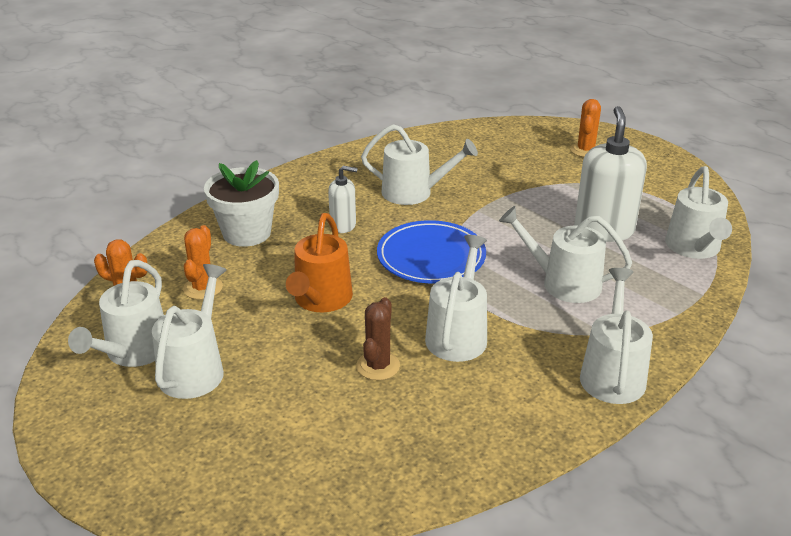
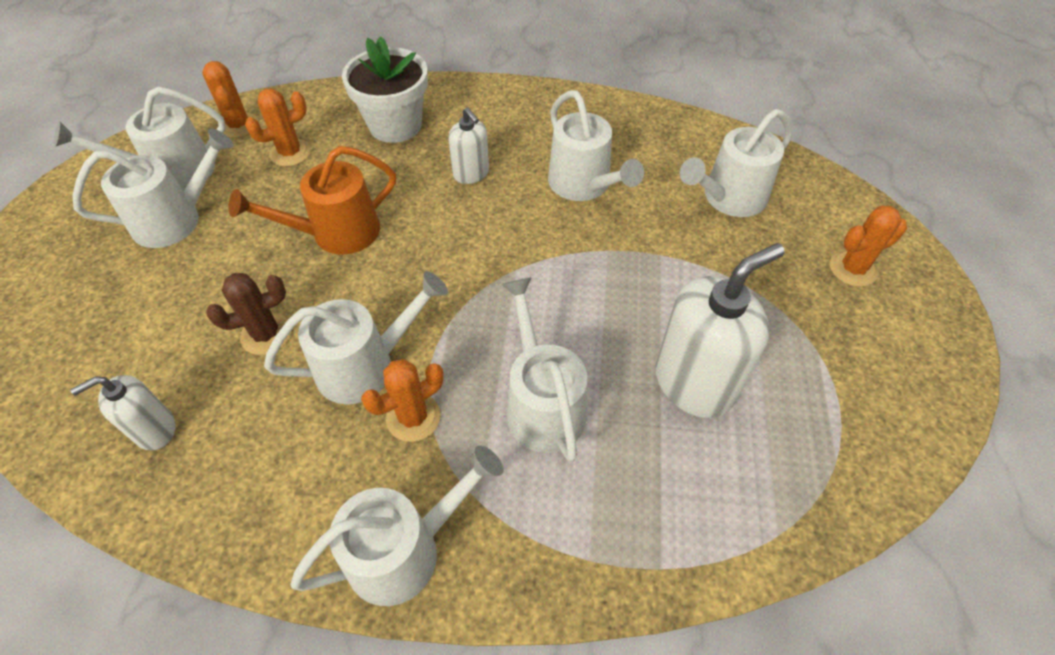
camera: 50 degrees right, 20 degrees up
(405, 448) = (155, 430): none -> white soap dispenser
(431, 257) = (481, 266): blue plate -> none
(521, 332) = (413, 417): none -> orange cactus
(694, 248) = (760, 503): white watering can -> white watering can (729, 198)

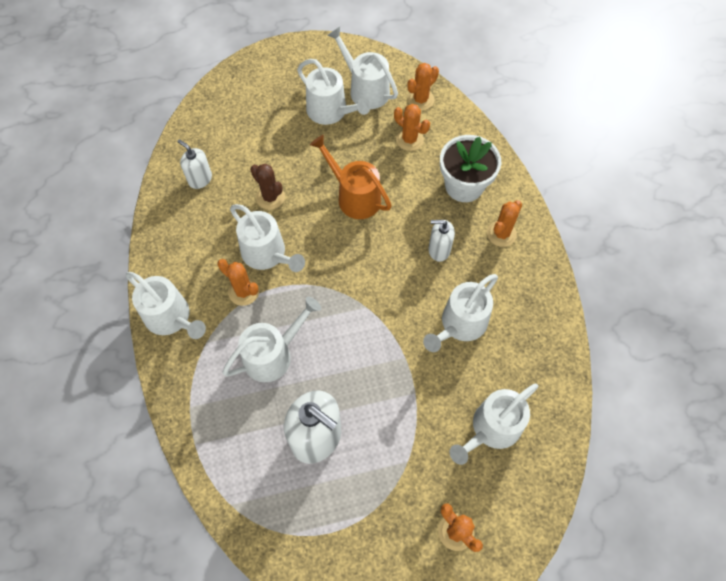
camera: 70 degrees right, 10 degrees up
(471, 173) = (439, 250): white soap dispenser -> white soap dispenser turned 60 degrees clockwise
(481, 115) = (501, 234): none -> orange cactus
(729, 198) = (492, 429): white watering can -> white watering can turned 75 degrees counterclockwise

